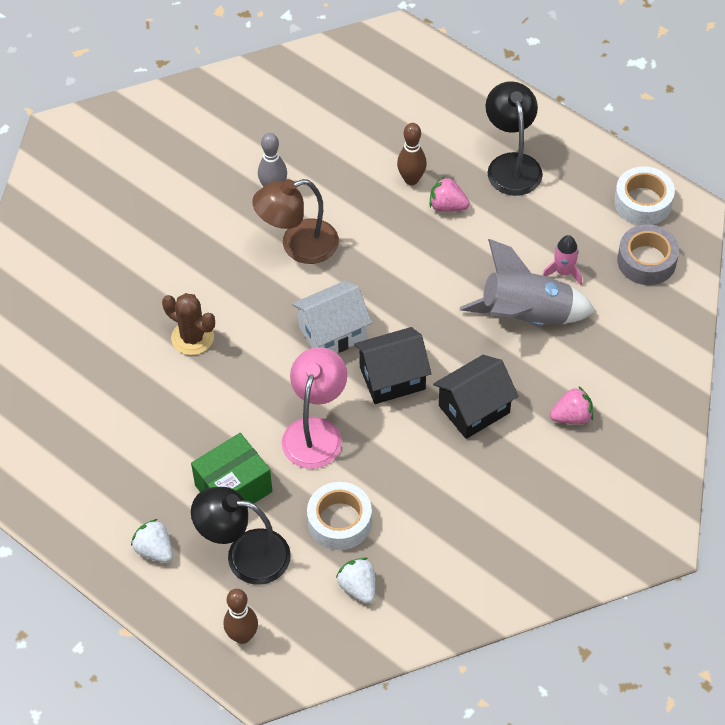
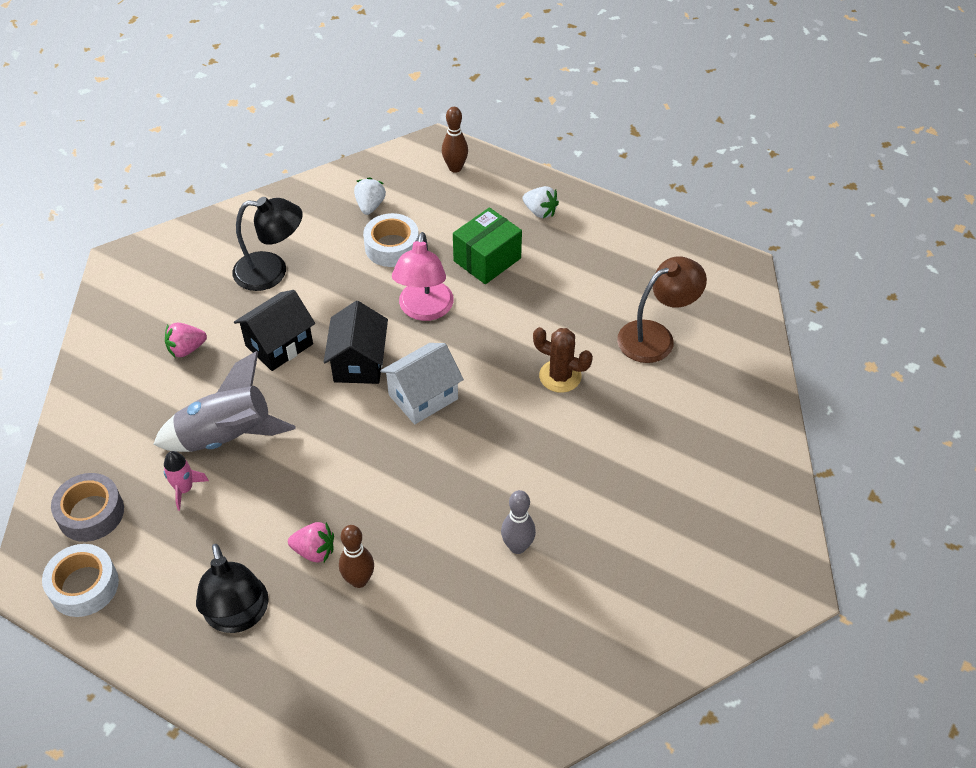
camera: 170 degrees right, 5 degrees down
(245, 555) = (466, 216): black lamp -> black lamp (272, 272)
(298, 245) = (475, 483): brown lamp -> brown lamp (656, 337)
(358, 587) = (370, 206): white strawberry -> white strawberry turned 135 degrees counterclockwise
(392, 378) = (359, 362): black house -> black house turned 60 degrees counterclockwise

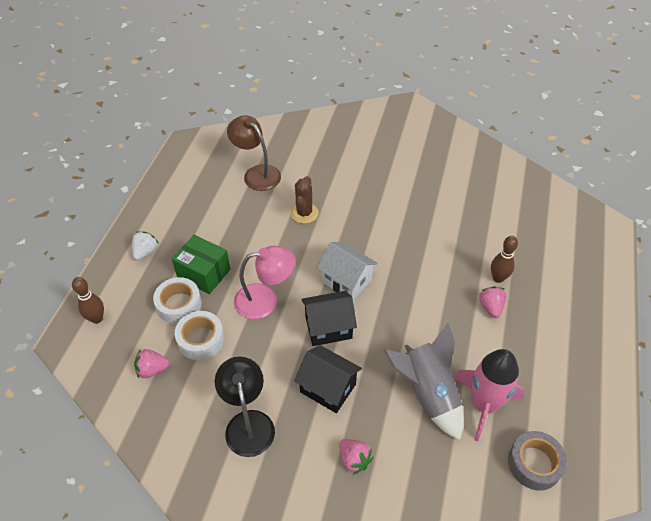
camera: 105 degrees left, 0 degrees up
(84, 586) = (589, 440): white tape -> white tape (179, 305)
(184, 489) = (483, 404): pink rocket -> pink rocket, size x2.05
(238, 616) = (556, 334): black lamp -> none
(370, 206) = (152, 370): white strawberry -> pink strawberry
(517, 546) = (438, 210): grey bowling pin -> none

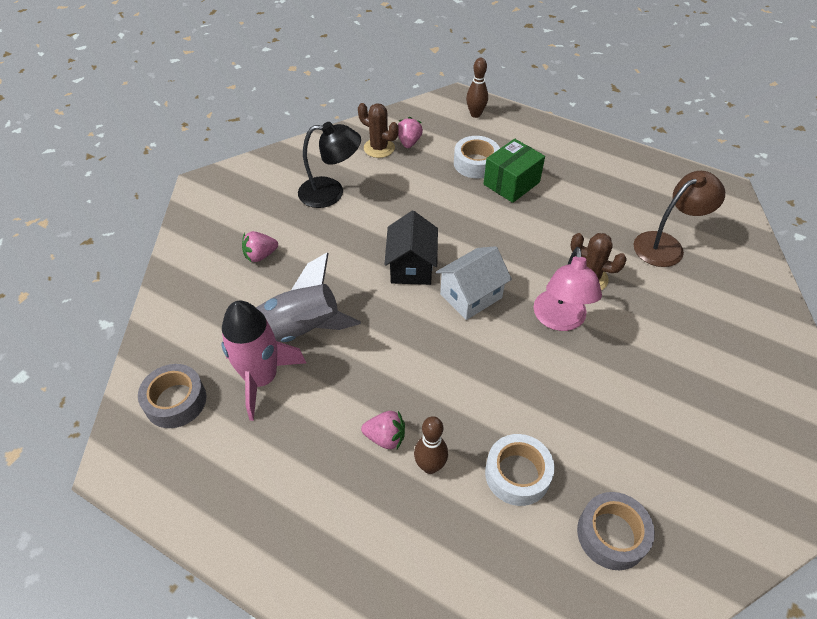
camera: 105 degrees right, 0 degrees up
(145, 252) = (550, 146): white strawberry -> none
(166, 396) = (379, 148): none -> brown cactus
(201, 339) = (430, 173): white tape -> white tape (517, 474)
(265, 300) = (463, 223): pink lamp -> pink lamp (559, 320)
(328, 388) = (341, 252): black house -> none
(494, 190) = (611, 535): none -> grey tape

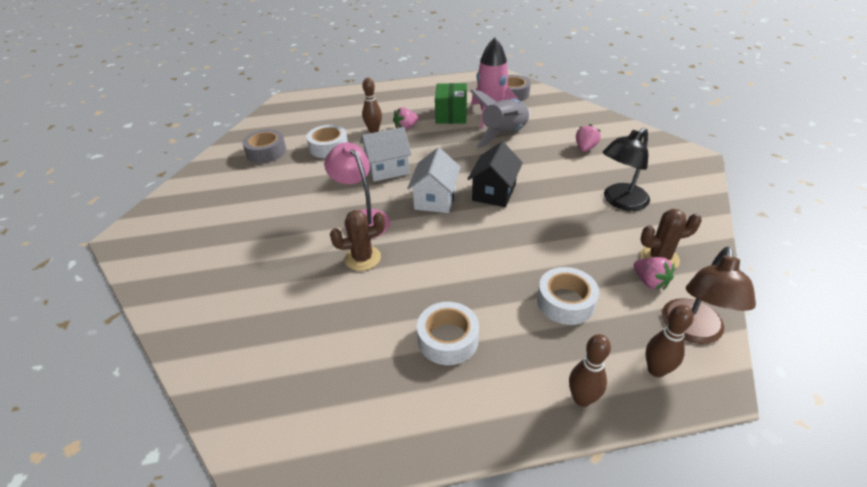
camera: 140 degrees right, 10 degrees down
(411, 267) = (494, 192): black house -> black house turned 60 degrees clockwise
(479, 372) = (387, 169): none -> white house
(511, 183) = (509, 302): green box -> green box (451, 115)
(529, 126) = (582, 399): none -> brown bowling pin
(574, 188) = (448, 339): none -> white tape
(666, 245) = (311, 331): brown lamp -> brown lamp (692, 331)

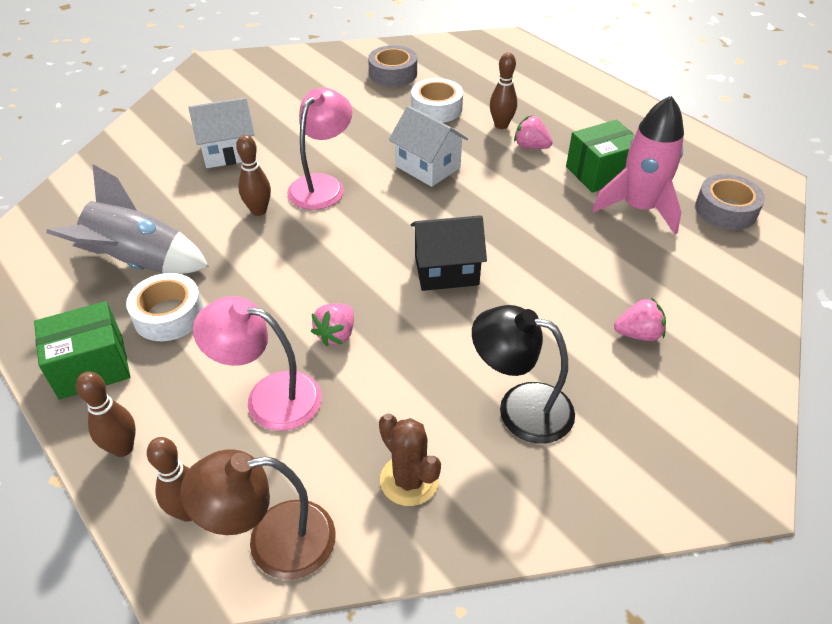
camera: 60 degrees right, 5 degrees up
(362, 258) = (259, 211): brown cactus -> brown bowling pin
(435, 199) = (396, 225): white house -> white house (228, 152)
(479, 404) = (91, 366): none -> green box
(504, 135) = (596, 238): grey rocket -> grey rocket (139, 263)
(565, 302) = (269, 397): white tape -> pink lamp
(650, 282) = (350, 477): pink strawberry -> pink strawberry (336, 334)

